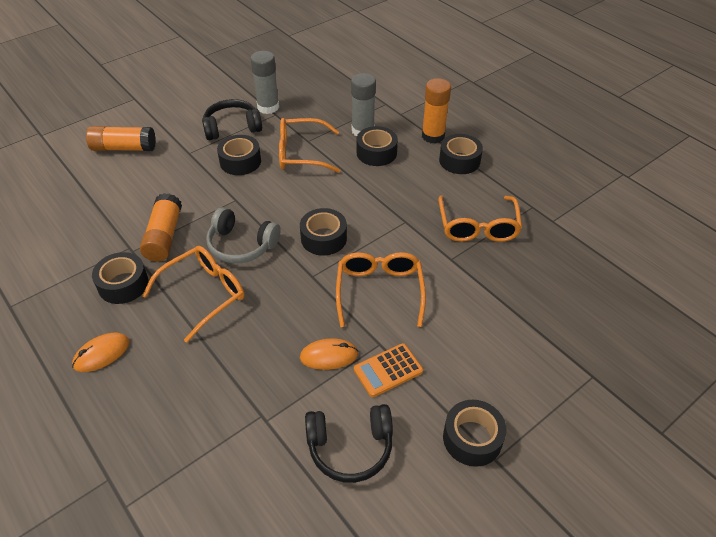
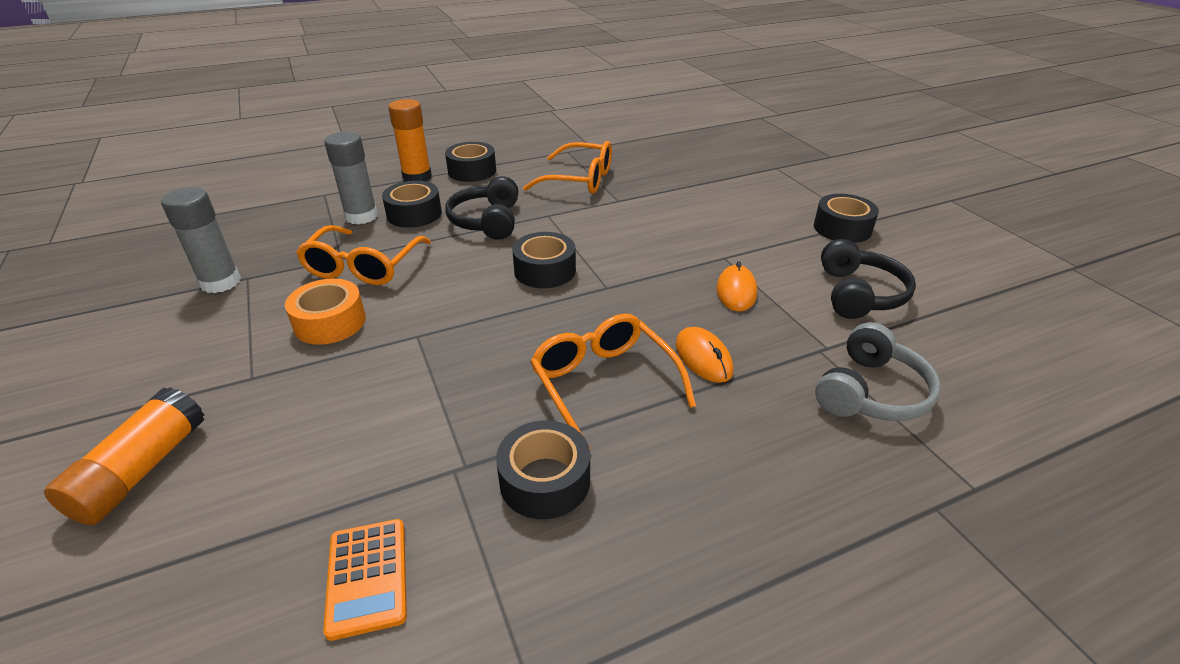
camera: 75 degrees left, 10 degrees down
(102, 354) = (698, 514): orange mouse -> orange mouse (703, 357)
(164, 236) = (452, 421): orange glue stick -> none
(232, 127) = (233, 323): black headphones -> black headphones (487, 221)
(240, 161) = (330, 322): black tape -> orange tape
(241, 245) = (520, 339): grey headphones -> grey headphones (871, 392)
(379, 291) = (648, 246): orange glasses -> none
(388, 370) = (760, 258): orange calculator -> orange calculator (367, 577)

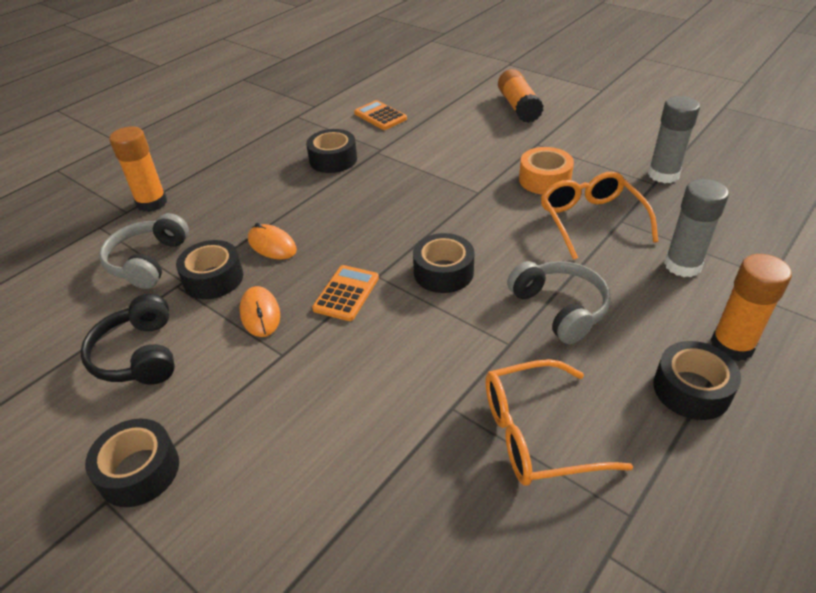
camera: 155 degrees right, 5 degrees up
(414, 214) = (641, 288): black tape -> black tape (213, 278)
(487, 221) = (560, 308): black headphones -> grey headphones
(604, 384) = (331, 207): orange glasses -> none
(646, 282) = (346, 293): none -> orange calculator
(890, 510) = (152, 203): none -> orange glue stick

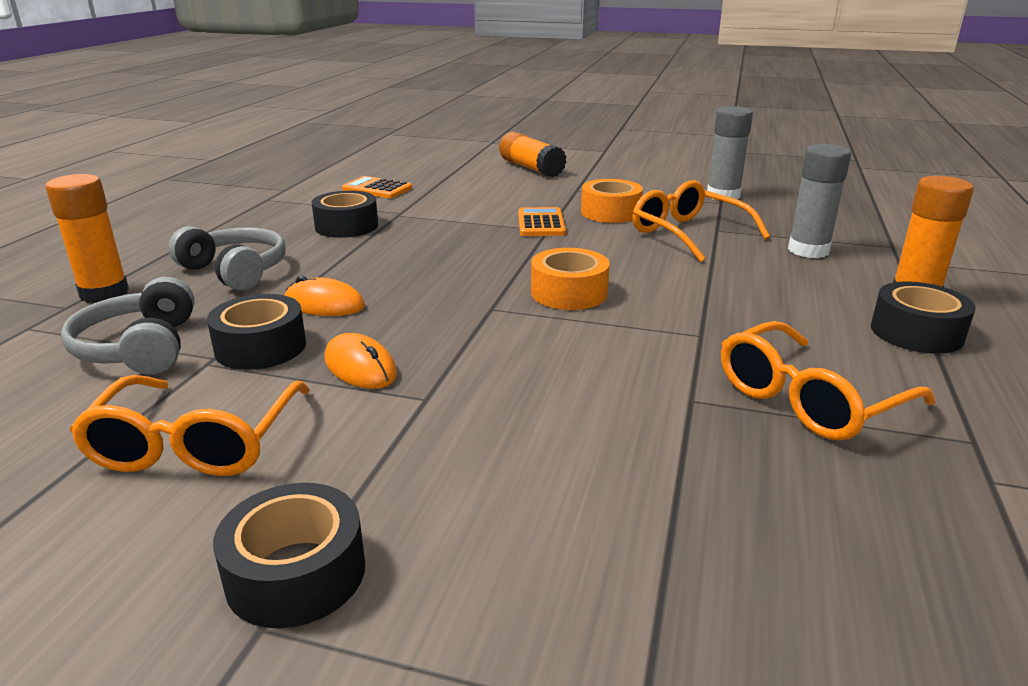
camera: 25 degrees left, 15 degrees down
(139, 355) = (196, 443): black headphones -> orange glasses
(346, 293) = (465, 329): orange calculator -> orange calculator (541, 223)
(443, 272) = (569, 293): black tape -> orange tape
(560, 308) = (725, 299): grey headphones -> grey headphones (235, 271)

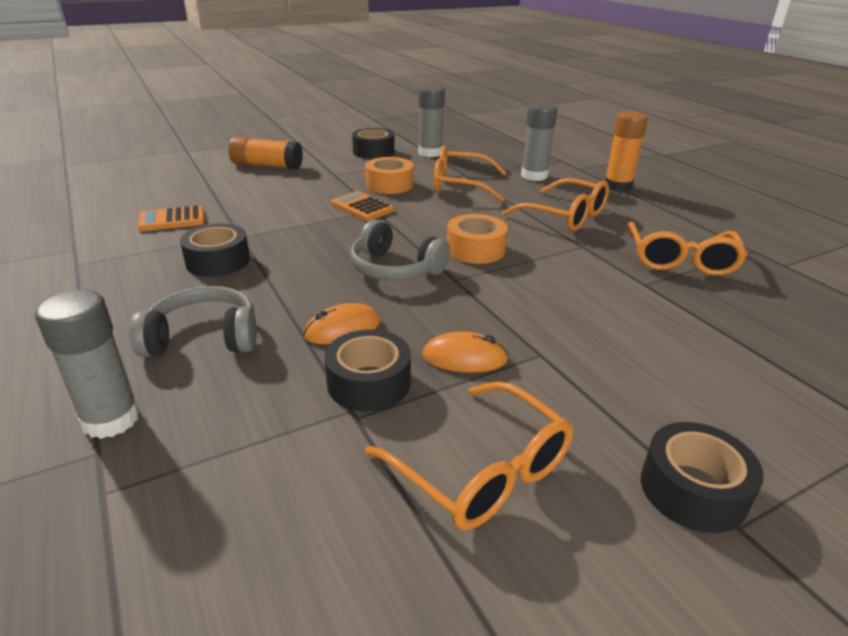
camera: 45 degrees left, 5 degrees up
(104, 293) = (111, 419): orange glue stick -> grey glue stick
(140, 348) = (271, 440): grey headphones -> grey headphones (395, 269)
(751, 300) = (565, 216): none -> orange glasses
(916, 332) = (651, 206): black tape -> black tape (373, 152)

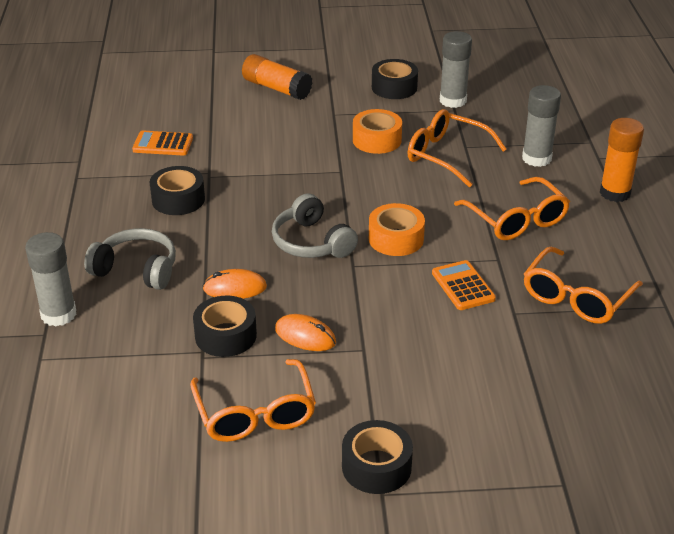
camera: 25 degrees right, 5 degrees up
(362, 207) = (331, 165): orange calculator -> orange calculator (463, 286)

